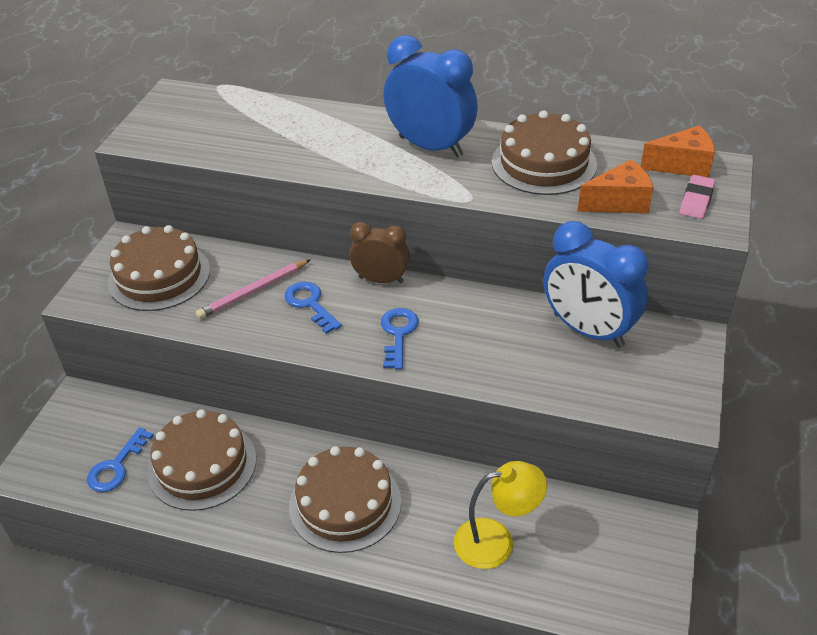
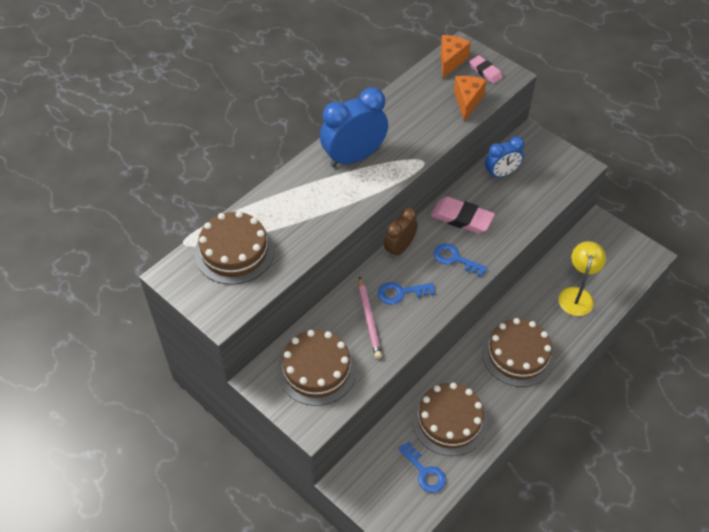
camera: 65 degrees left, 10 degrees up
(474, 318) = (462, 218): none -> pink eraser
(544, 163) = (409, 114): brown cake -> brown cake (234, 251)
(588, 330) = (501, 174): blue clock -> blue clock, size x0.61

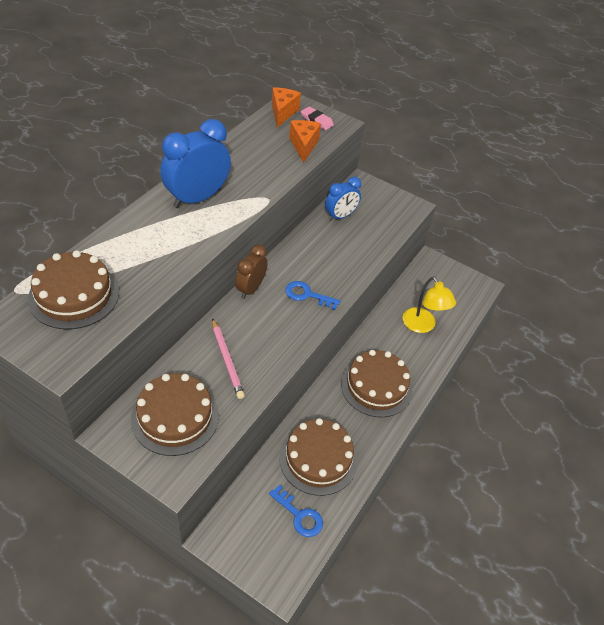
camera: 15 degrees left, 5 degrees down
(401, 293) = (257, 331): blue key -> none
(462, 218) = (308, 257): pink eraser -> none
(577, 295) = (422, 326): yellow lamp -> yellow lamp turned 150 degrees clockwise

